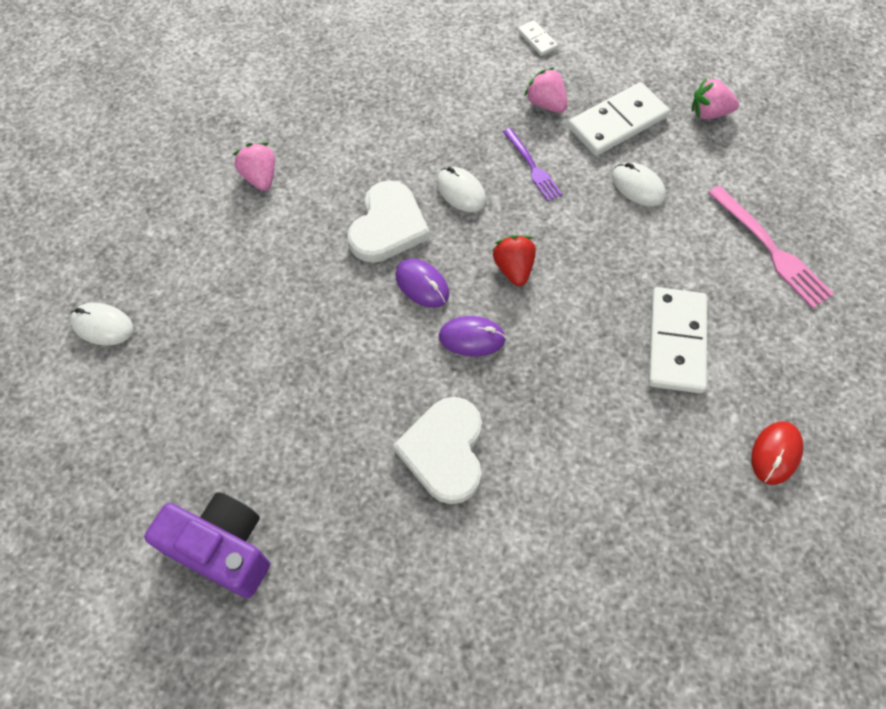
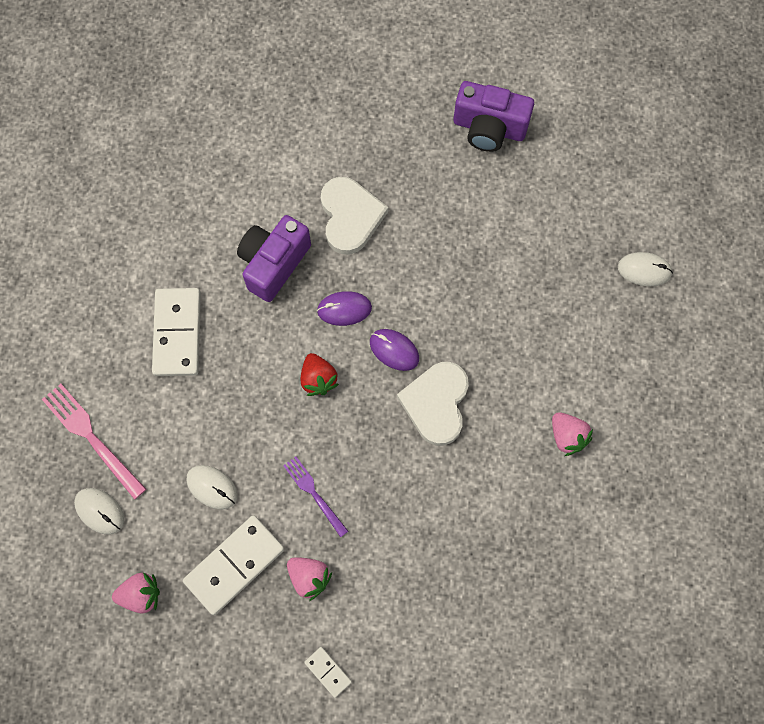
camera: 170 degrees right, 10 degrees up
(460, 191) = (377, 453): white mouse -> white mouse (100, 511)
(552, 406) = (273, 263): none -> purple camera
(775, 453) = (104, 255): red mouse -> none

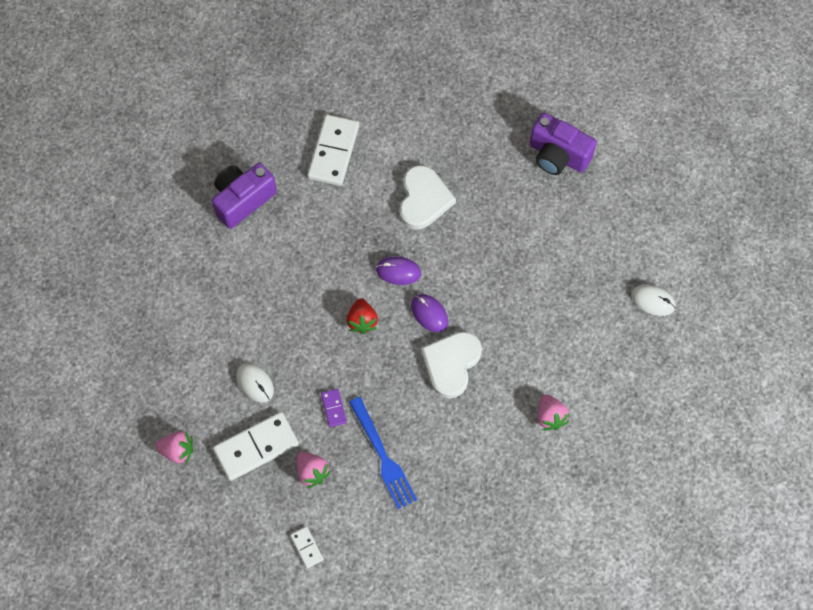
camera: 15 degrees right, 5 degrees down
(90, 437) = (171, 320): pink fork -> none
(100, 511) = (163, 379): white mouse -> none
(177, 333) = (260, 257): white domino -> white domino (334, 152)
(273, 263) = (351, 221): purple camera -> purple camera (243, 200)
(313, 493) = (333, 408): purple fork -> purple domino
(388, 537) = (383, 457): none -> blue fork

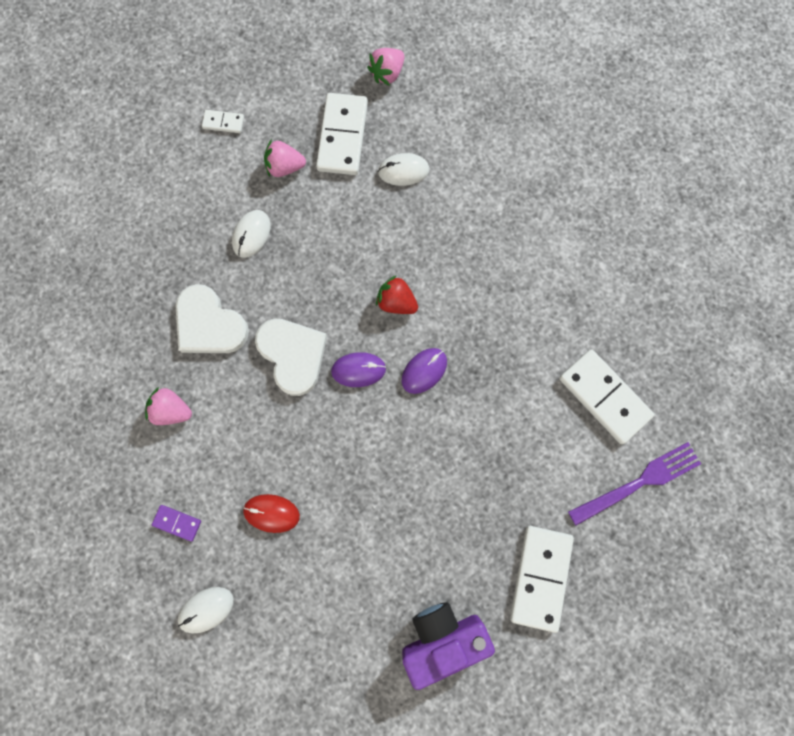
camera: 125 degrees right, 10 degrees up
(243, 200) = (605, 274): purple camera -> none
(333, 408) = (329, 222): purple domino -> purple domino (177, 522)
(375, 101) = (639, 481): none -> purple fork
(383, 457) = (251, 234): blue fork -> white mouse
(423, 199) = (487, 451): white heart -> white heart (209, 324)
(478, 123) = (540, 577): none -> white domino
(565, 303) = (271, 513): none -> red mouse

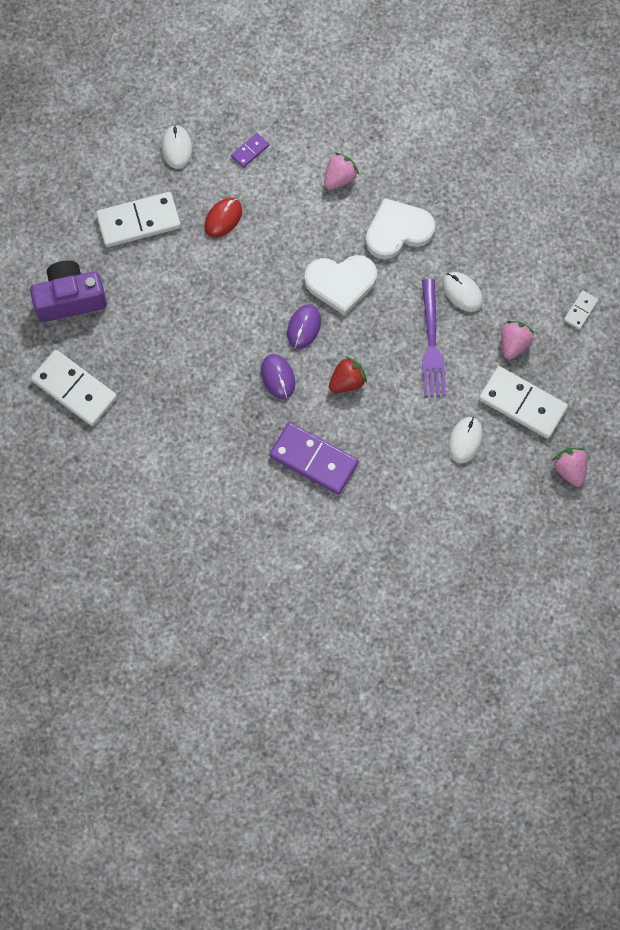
camera: 115 degrees right, 5 degrees down
(442, 637) = (70, 299): purple camera -> purple camera turned 105 degrees counterclockwise
(492, 298) = (313, 460): none -> purple domino
(604, 397) = (185, 508): white domino -> white domino (138, 221)
(639, 481) = (105, 501): purple fork -> purple fork (432, 344)

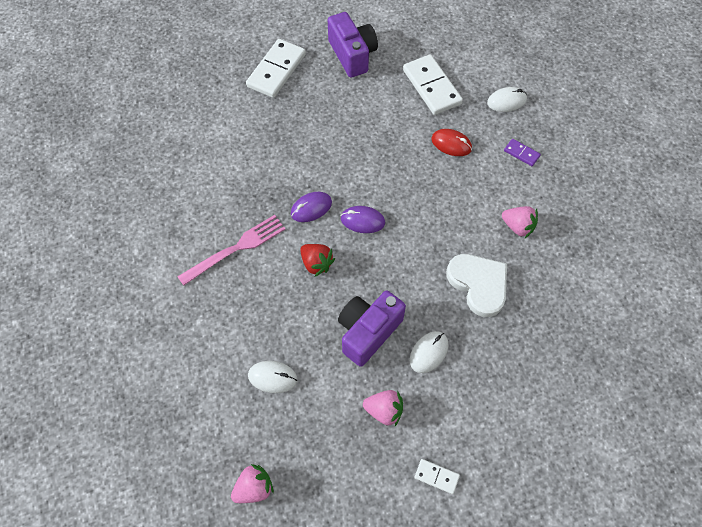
camera: 80 degrees right, 10 degrees down
(313, 460) = (237, 248): purple domino -> pink fork
(341, 283) = (413, 244): white heart -> none
(432, 344) = (368, 332): purple fork -> purple camera
(522, 404) = (320, 428): white domino -> none

